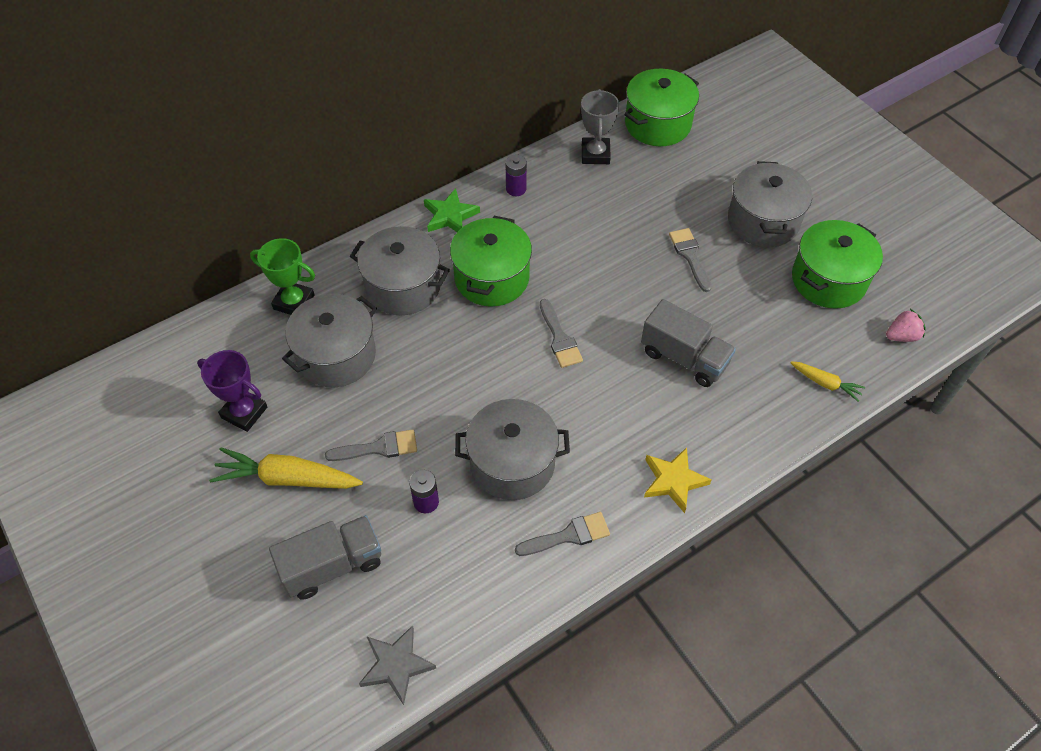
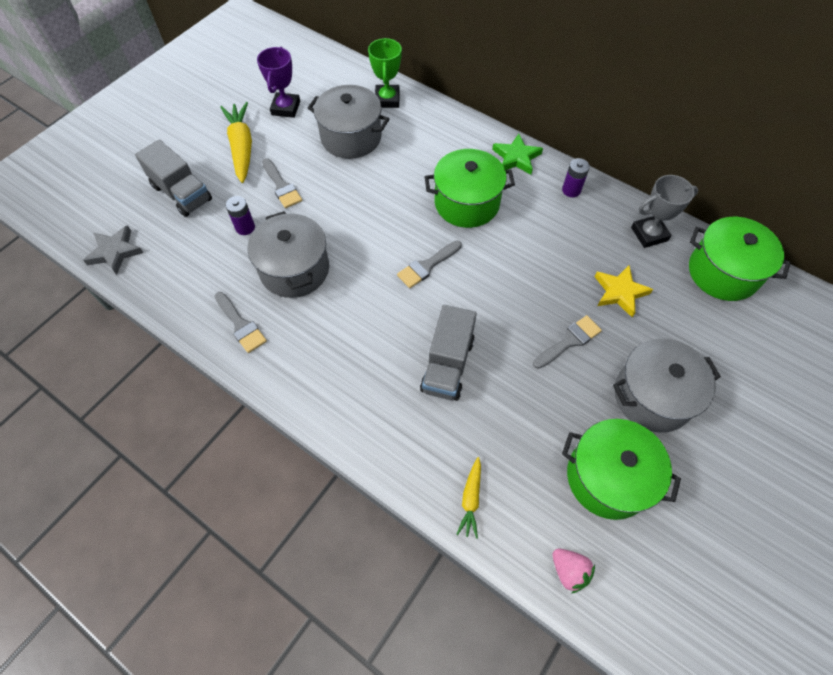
camera: 70 degrees right, 5 degrees up
(403, 286) = (431, 152): grey pot -> none
(673, 481) = (314, 388): yellow star -> yellow star (620, 292)

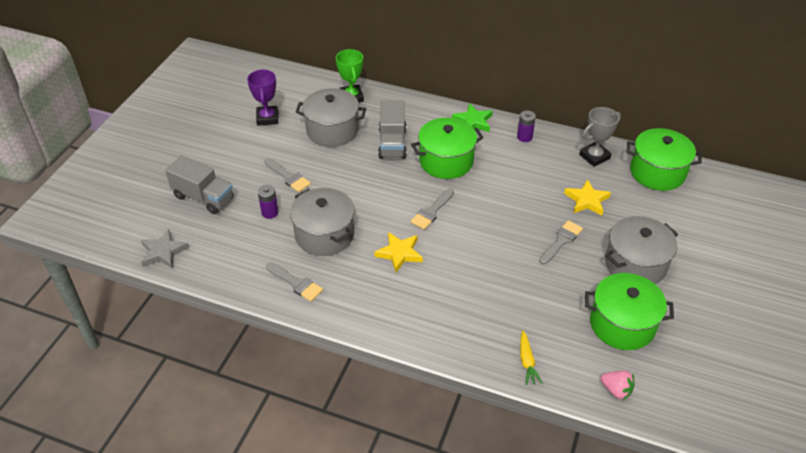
camera: 15 degrees left, 15 degrees down
(242, 147) = (241, 154): yellow carrot -> none
(370, 313) = (399, 253): none -> yellow star
(447, 365) = (474, 276): grey truck -> grey truck (392, 143)

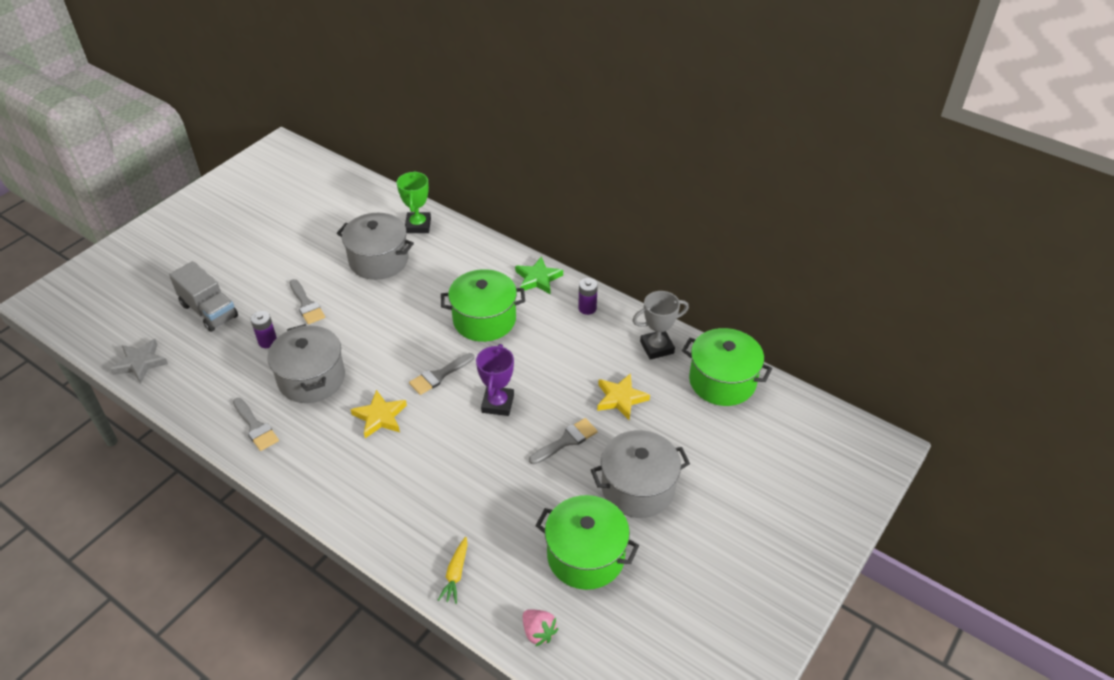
camera: 15 degrees right, 0 degrees up
(267, 118) = (317, 233): purple trophy -> purple trophy (498, 404)
(392, 143) = (436, 287): grey truck -> none

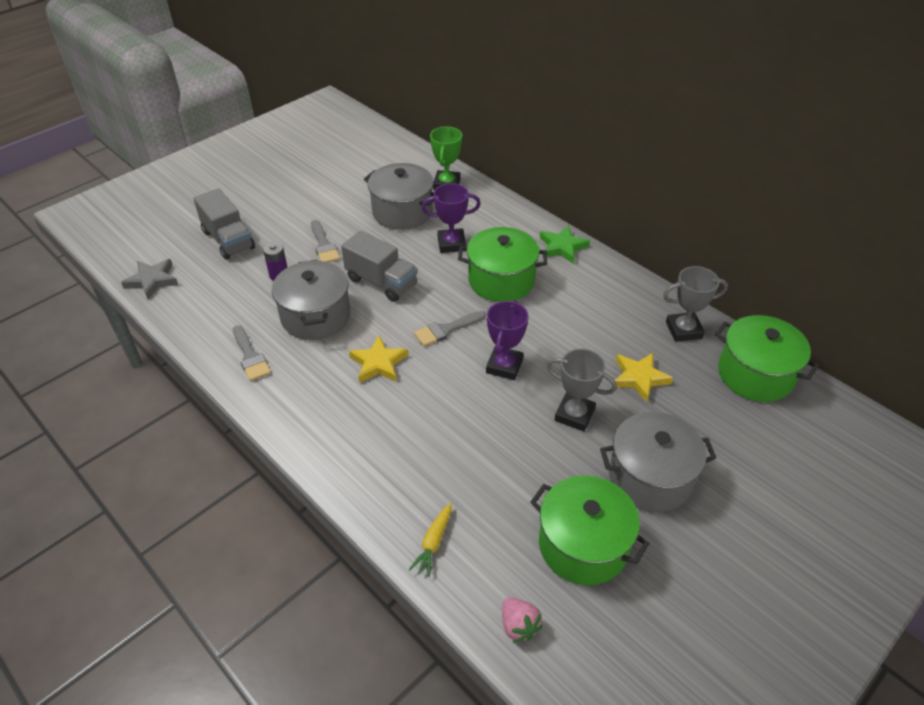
camera: 10 degrees right, 0 degrees up
(370, 336) = (381, 282): none -> grey truck
(432, 288) = (451, 244): none -> purple trophy
(566, 441) = (574, 415): grey brush -> grey trophy
(587, 308) = (611, 282): purple battery -> none

